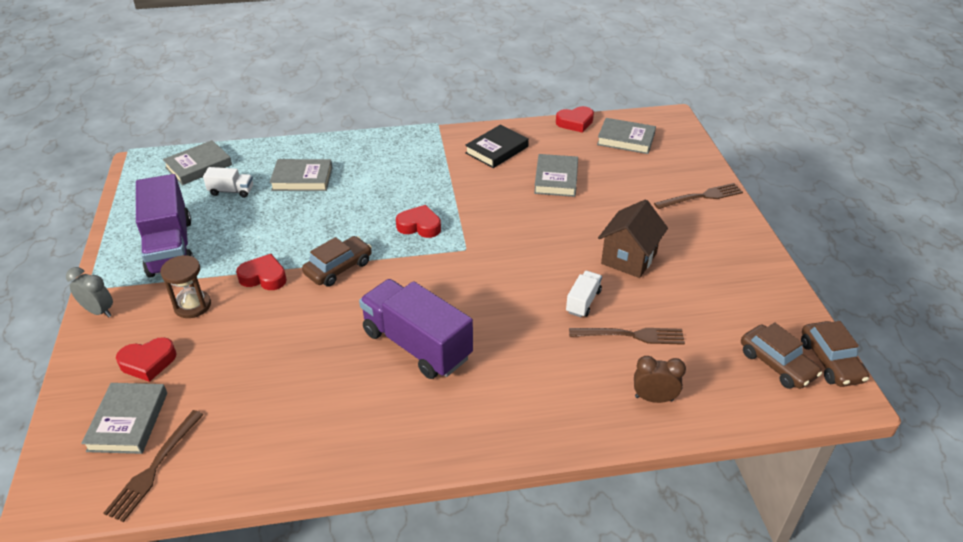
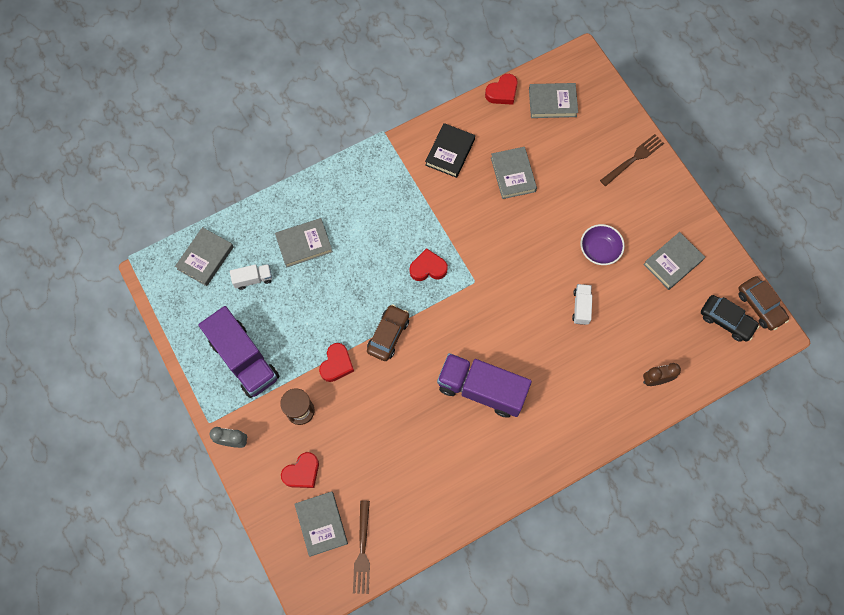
camera: 20 degrees left, 30 degrees up
(264, 277) = (336, 364): red heart -> red heart turned 120 degrees clockwise
(629, 258) = (599, 250): brown house -> purple bowl
(632, 335) = (625, 328): brown fork -> none
(719, 291) = (673, 262): none -> grey book
(777, 364) = (726, 320): brown car -> black car

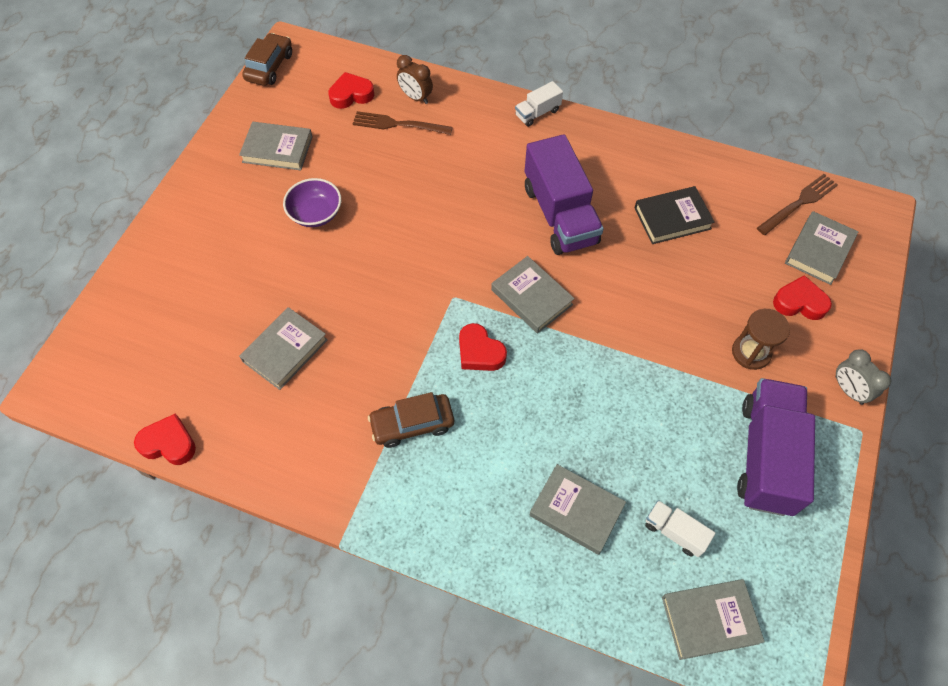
camera: 130 degrees left, 10 degrees down
(336, 364) = (670, 357): red heart -> red heart (351, 95)
(388, 335) = (591, 333): brown car -> brown car (412, 424)
(450, 152) = (307, 440): black book -> black book (672, 218)
(552, 102) = (146, 377): grey book -> grey book (531, 297)
(581, 307) = (395, 191): white truck -> white truck (537, 113)
(634, 158) = (171, 249): brown fork -> brown fork (397, 124)
(726, 320) = (307, 81): black car -> none

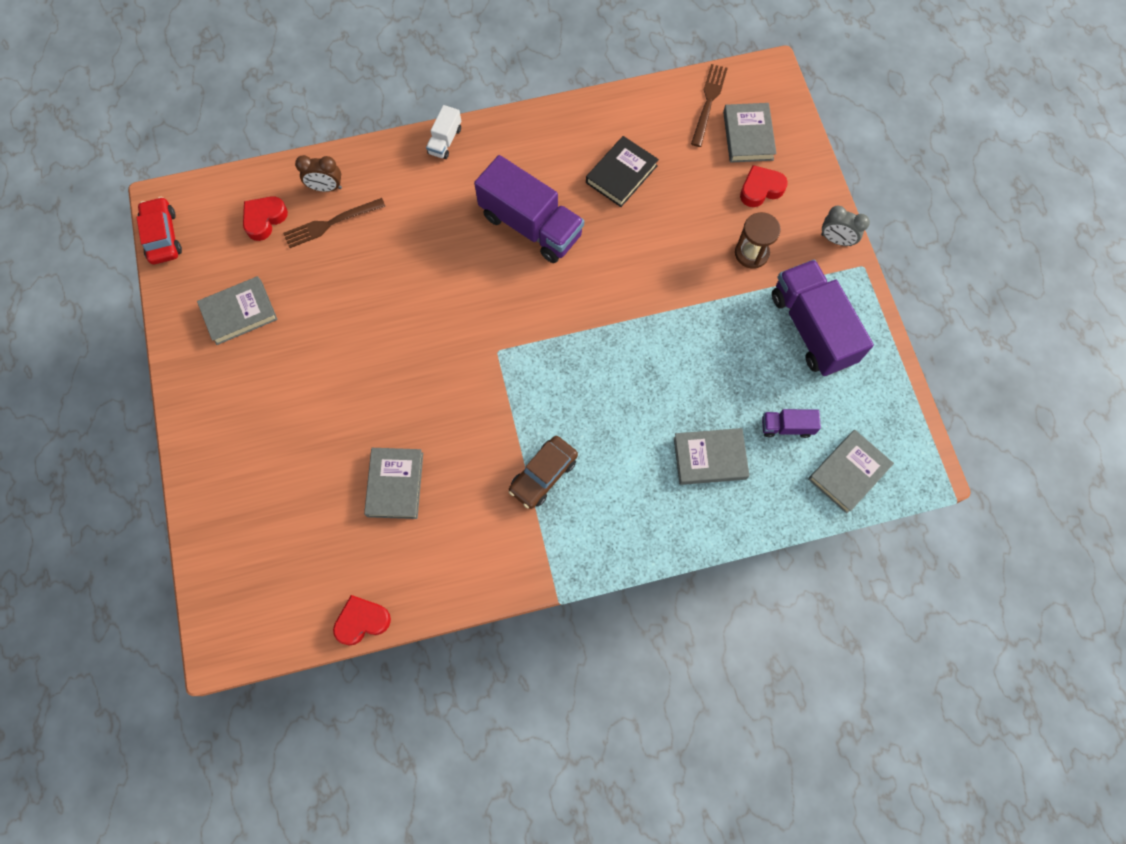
camera: 35 degrees left, 10 degrees up
(269, 67) = (162, 236): brown car -> red car
(315, 213) = (323, 351): purple bowl -> none
(479, 352) = (552, 383): red heart -> none
(531, 297) = (559, 312): grey book -> none
(674, 532) = (786, 427): white truck -> purple truck

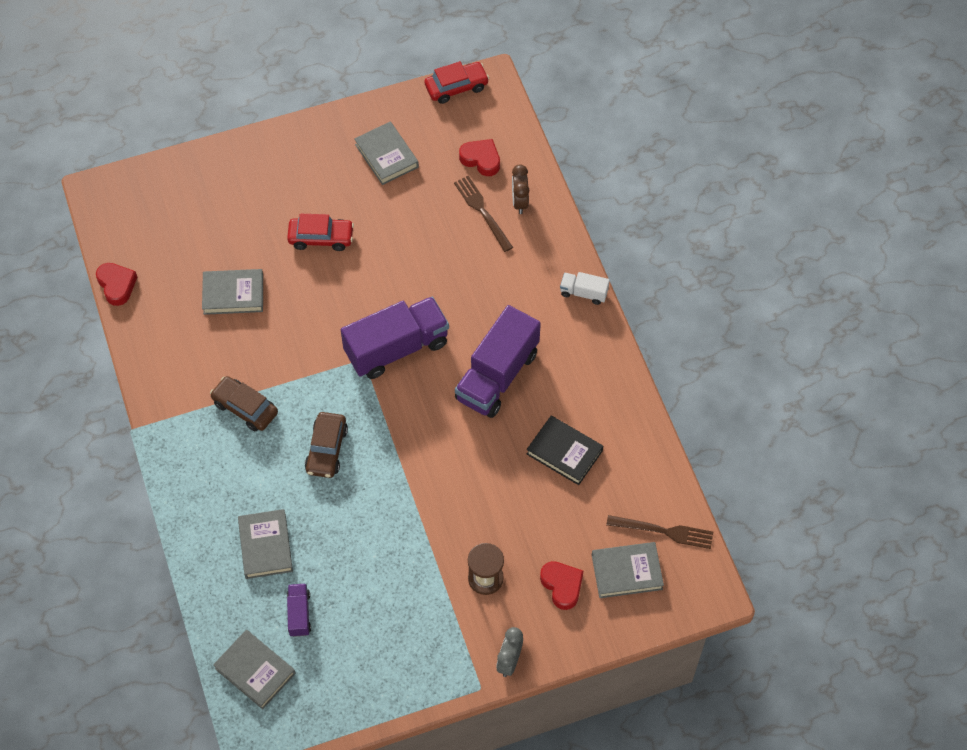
camera: 85 degrees right, 10 degrees down
(335, 386) = (321, 238): none -> red car
(601, 392) = (326, 449): none -> brown car
(812, 328) = (405, 637): purple truck -> purple truck (396, 348)

